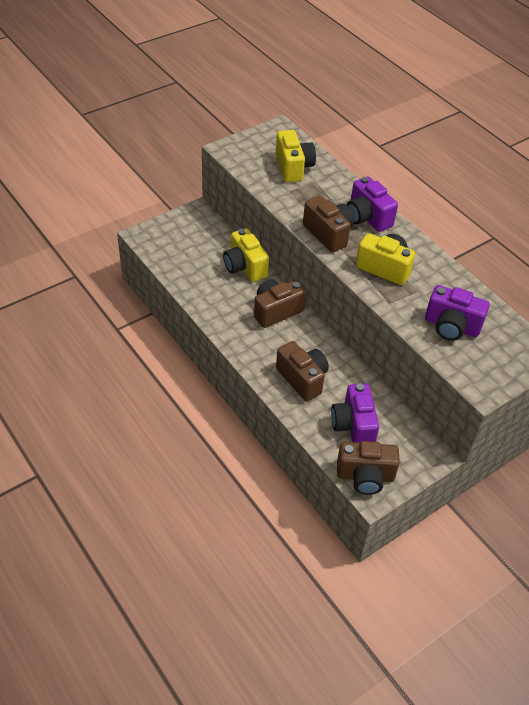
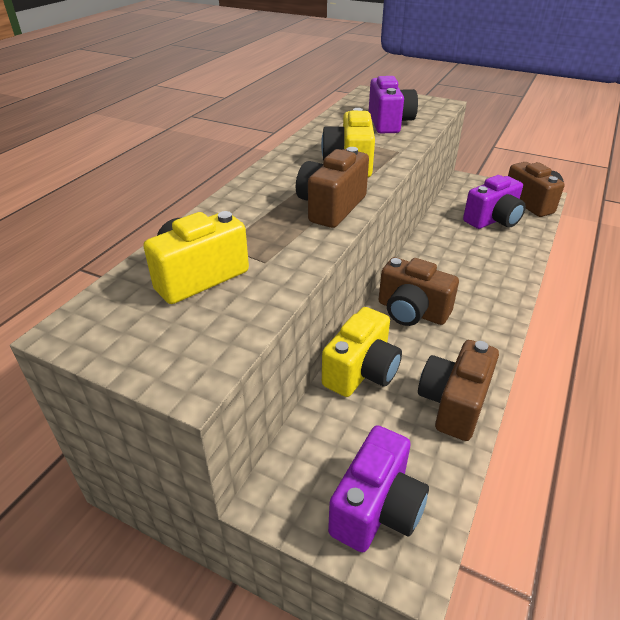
camera: 115 degrees left, 10 degrees down
(302, 379) = (482, 261): brown camera -> brown camera (454, 403)
(367, 217) = (269, 190): purple camera -> purple camera (377, 508)

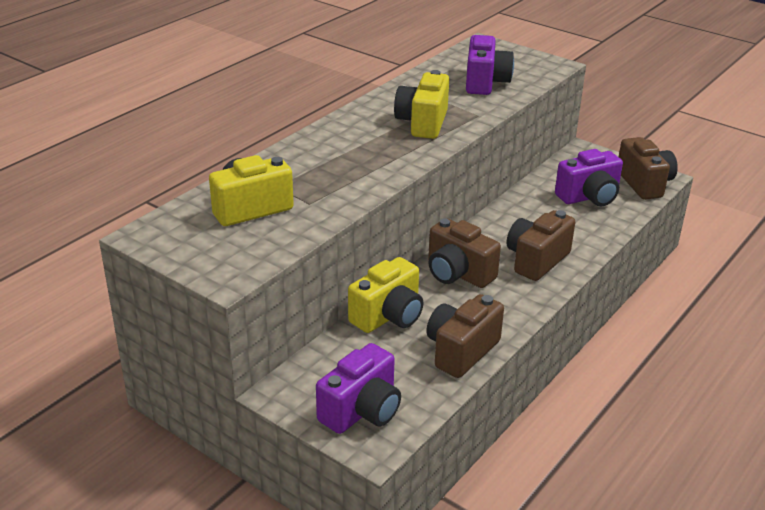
camera: 10 degrees right, 5 degrees down
(331, 207) = (385, 163): brown camera -> brown camera (536, 260)

